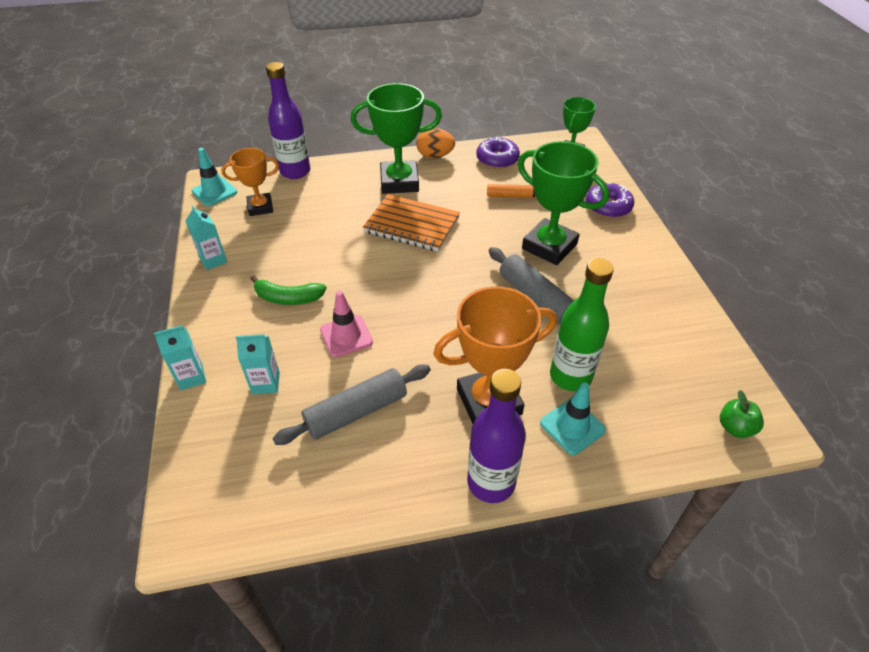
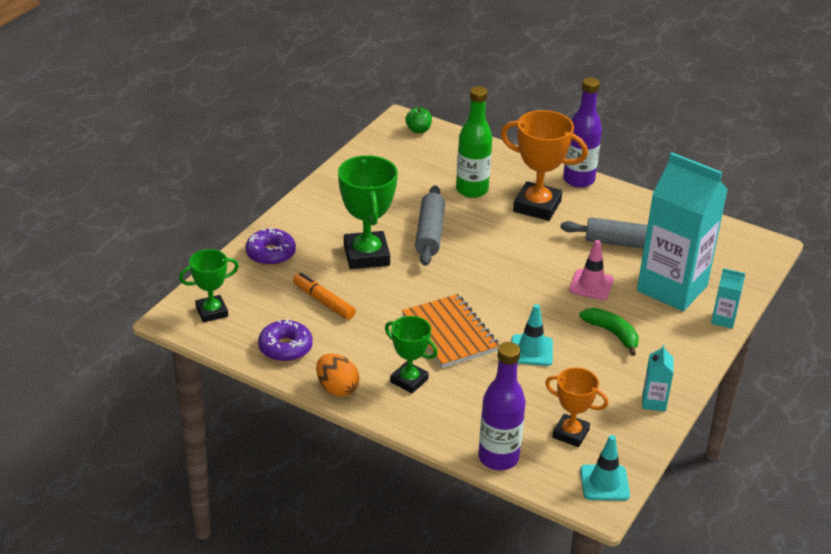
camera: 140 degrees left, 10 degrees down
(266, 383) = (672, 288): turquoise carton -> turquoise carton, size x2.49
(399, 182) = (409, 380): green trophy -> green trophy, size x0.61
(572, 426) = (504, 174): turquoise traffic cone -> turquoise traffic cone (531, 350)

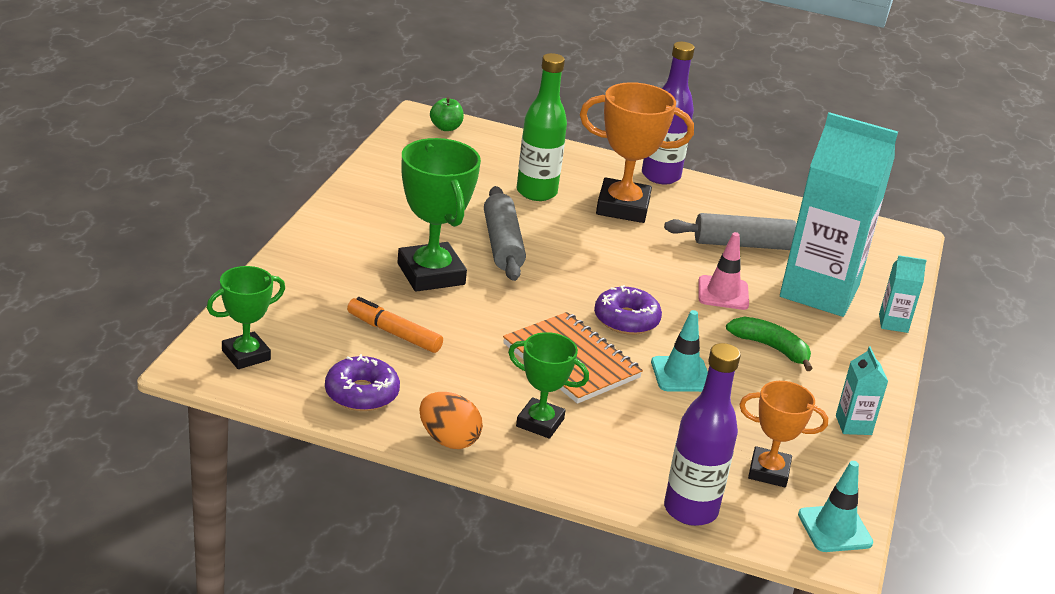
camera: 15 degrees left, 5 degrees down
(270, 254) = (304, 279): purple donut -> purple donut (626, 320)

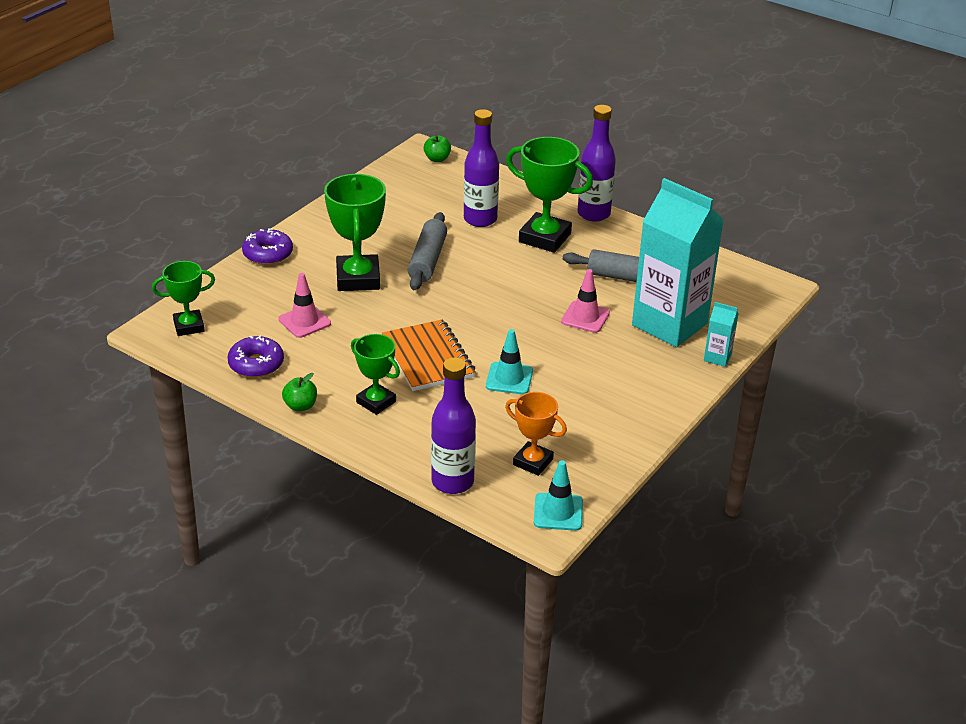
camera: 20 degrees right, 5 degrees up
(394, 333) = (304, 321): orange marker -> pink traffic cone
(448, 440) = (300, 406): orange egg -> green apple
(536, 192) = (480, 219): green bottle -> purple bottle
(622, 207) = (544, 238): orange trophy -> green trophy
(626, 320) = (491, 330): purple donut -> purple donut (268, 254)
(771, 348) = (597, 366): green banana -> none
(853, 425) = (627, 435): turquoise carton -> none

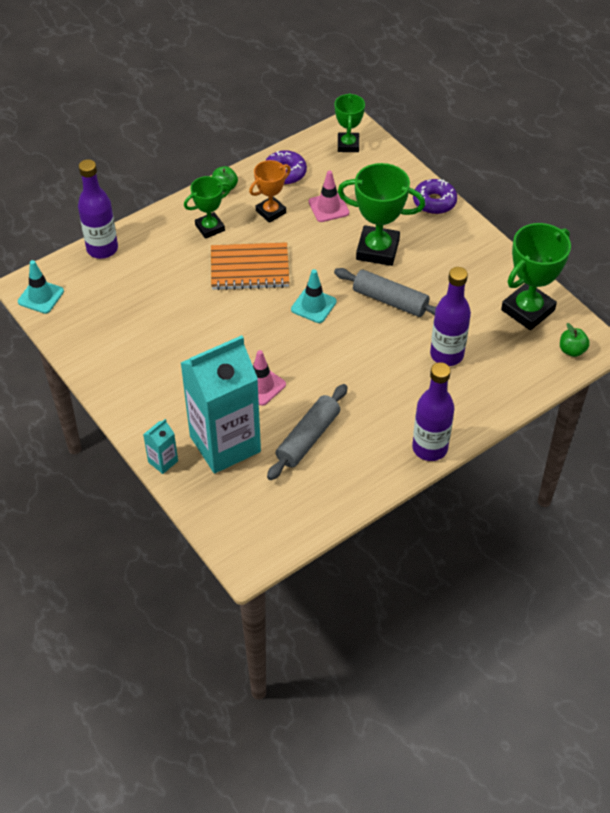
camera: 110 degrees right, 15 degrees up
(509, 379) = (201, 311): turquoise traffic cone -> turquoise traffic cone (313, 305)
(533, 462) = (99, 297): orange trophy -> orange trophy (271, 212)
(544, 238) = (398, 395): green trophy -> green trophy (527, 310)

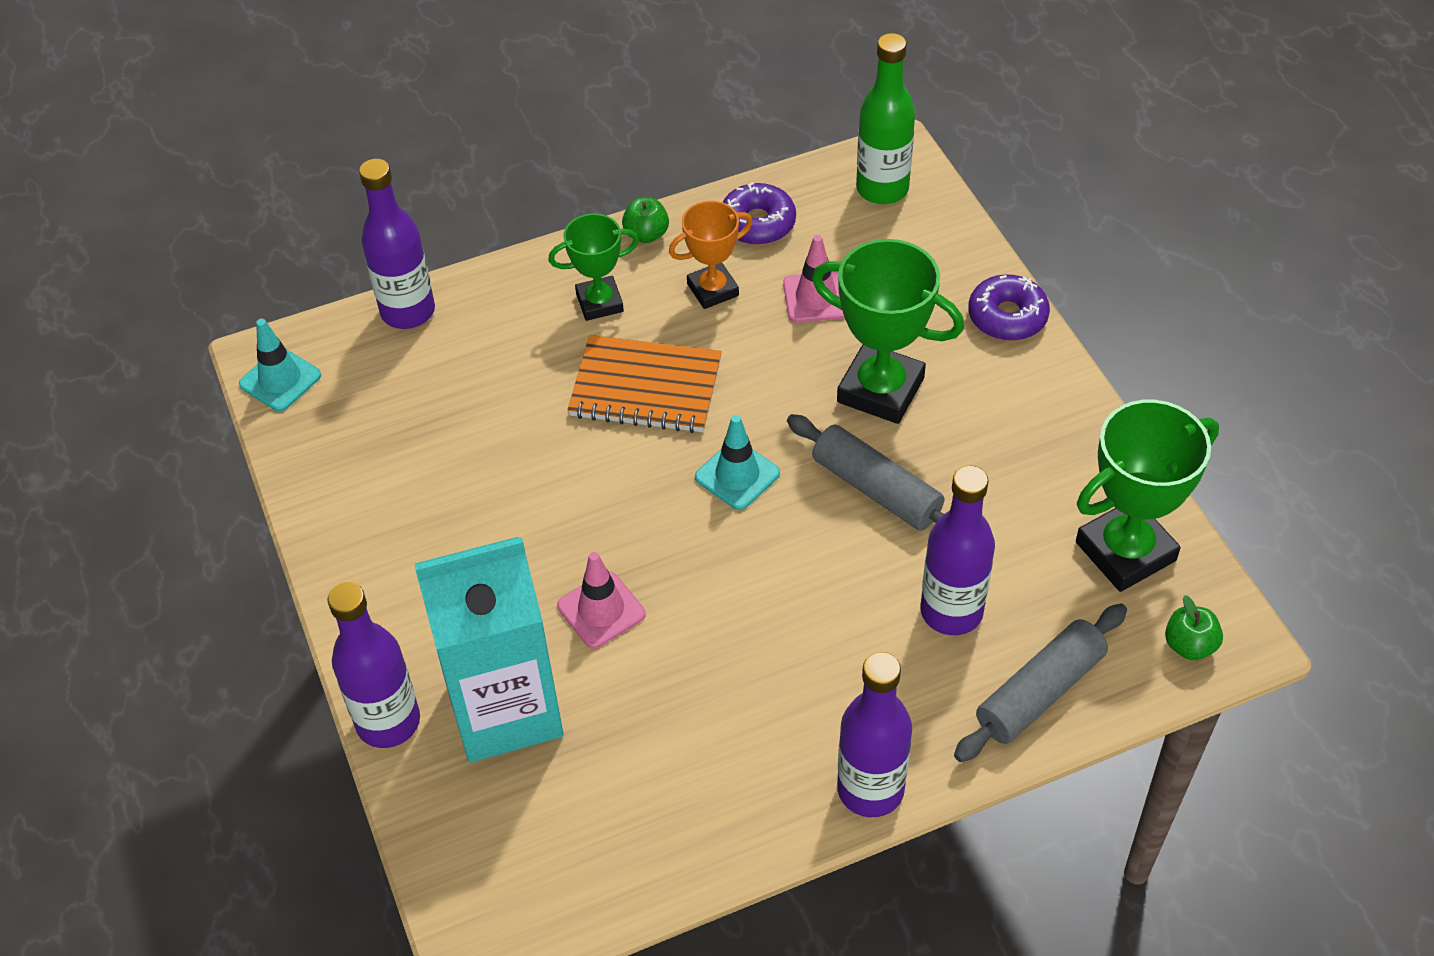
camera: 15 degrees right, 0 degrees up
(163, 461) = (388, 722): turquoise carton -> purple bottle
(308, 438) = (654, 726): grey rolling pin -> grey rolling pin (1039, 692)
(348, 145) = (882, 189): green trophy -> green bottle

